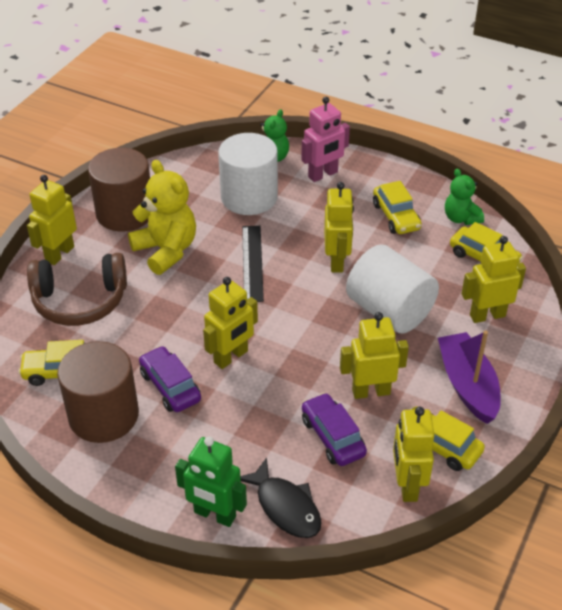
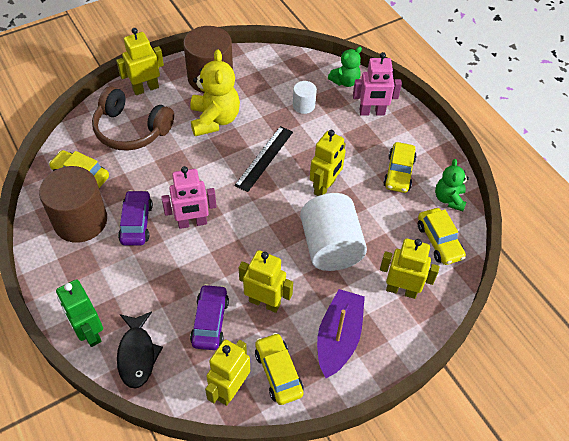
camera: 30 degrees right, 10 degrees up
(231, 357) = (192, 223): yellow robot -> pink robot
(249, 197) = (303, 105): white cylinder -> white cylinder, size x0.48

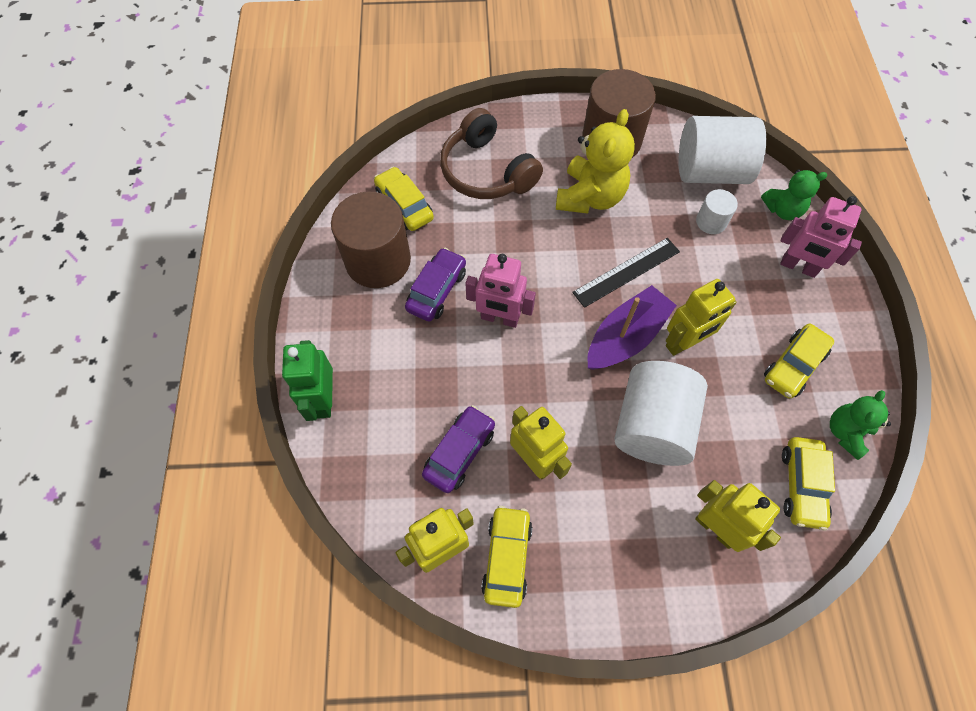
camera: 30 degrees right, 10 degrees up
(137, 354) = (360, 452): black fish -> none
(145, 88) = (528, 125): yellow robot -> none
(287, 74) = (710, 171): none -> white cylinder
(338, 338) = (602, 551): purple boat -> purple boat (626, 337)

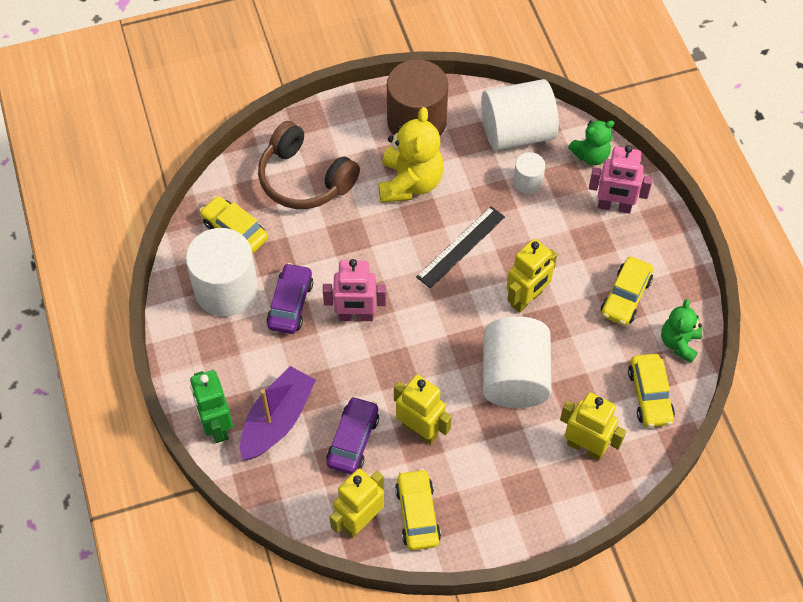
camera: 15 degrees left, 5 degrees down
(378, 260) = (226, 289): brown cylinder -> white cylinder
(626, 337) = (474, 306): purple boat -> purple boat (277, 420)

